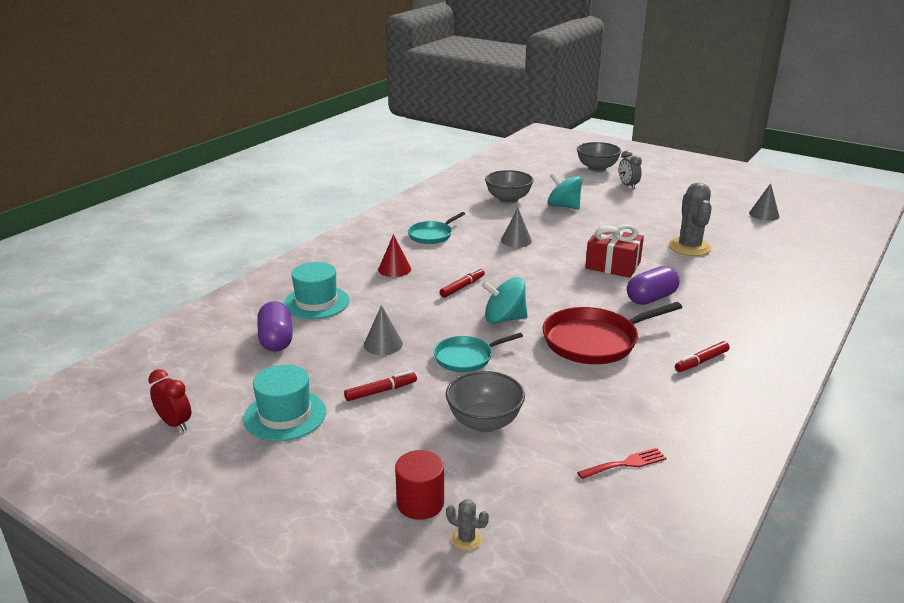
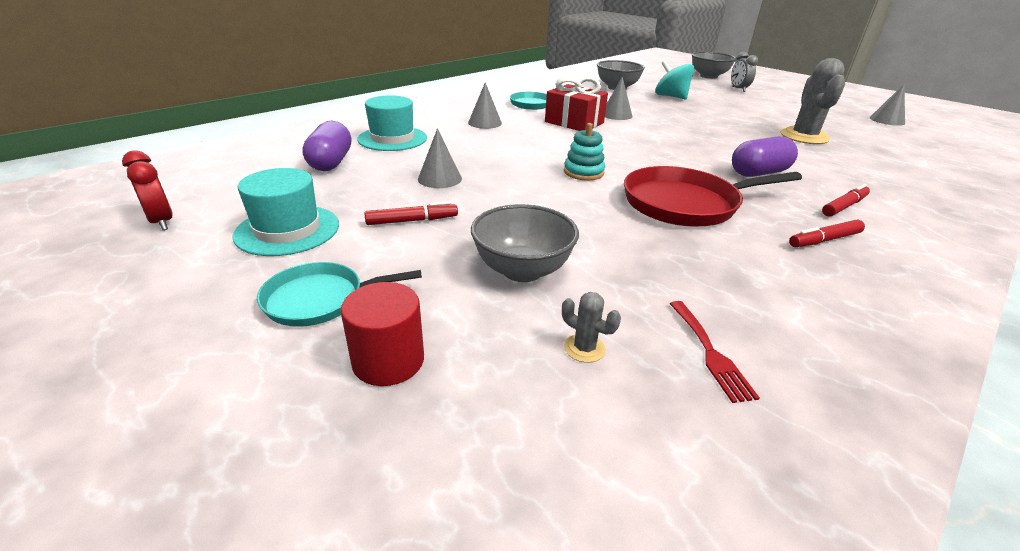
camera: 10 degrees right, 5 degrees up
(394, 269) = (485, 123): red cone -> grey cone
(462, 287) = (547, 142): red marker -> red marker (844, 206)
(466, 358) = (527, 201): turquoise pan -> turquoise pan (319, 299)
(466, 539) = (429, 431): grey cactus -> grey cactus (584, 348)
(504, 319) = (583, 172): turquoise spinning top -> turquoise stacking toy
(613, 265) = (716, 142): red gift -> red gift (574, 122)
(625, 464) = (710, 353): red fork -> red fork turned 90 degrees clockwise

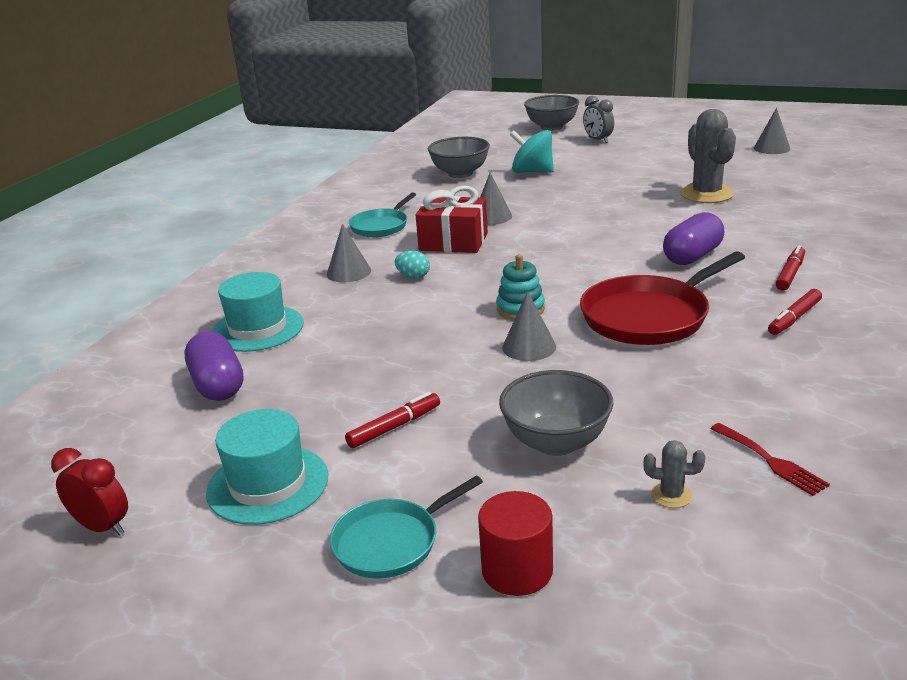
camera: 20 degrees left, 5 degrees down
(439, 179) = (372, 366): grey cone -> grey cone (529, 347)
(525, 135) = (413, 276): none -> turquoise egg

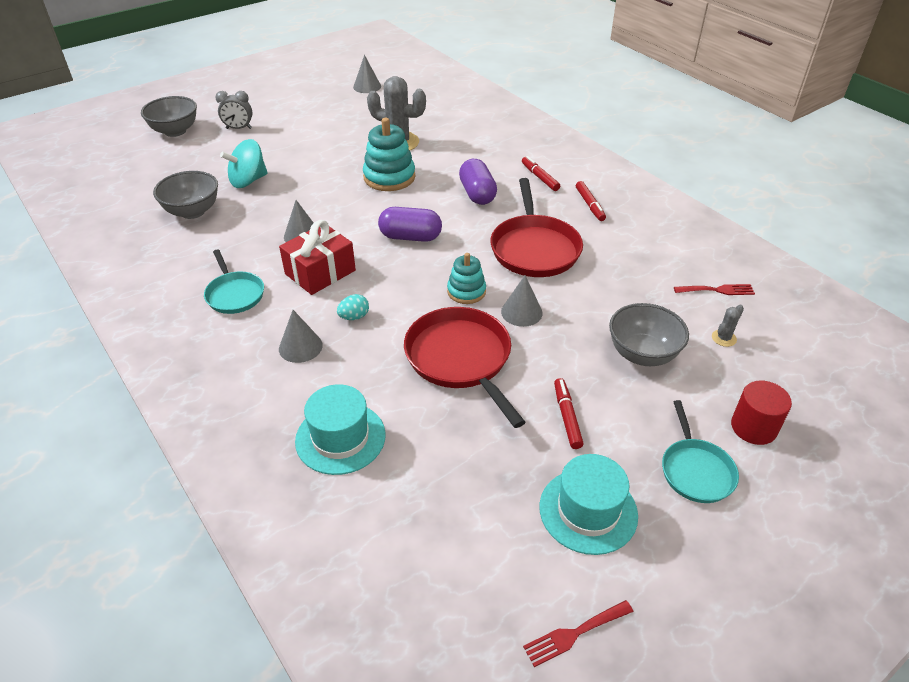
camera: 60 degrees left, 15 degrees up
(103, 527) = (574, 634): red clock -> red fork
(218, 385) = (415, 495): purple capsule -> purple capsule (410, 237)
(416, 342) = (460, 359): none -> red pan
(641, 212) = (389, 177): none -> turquoise stacking toy

